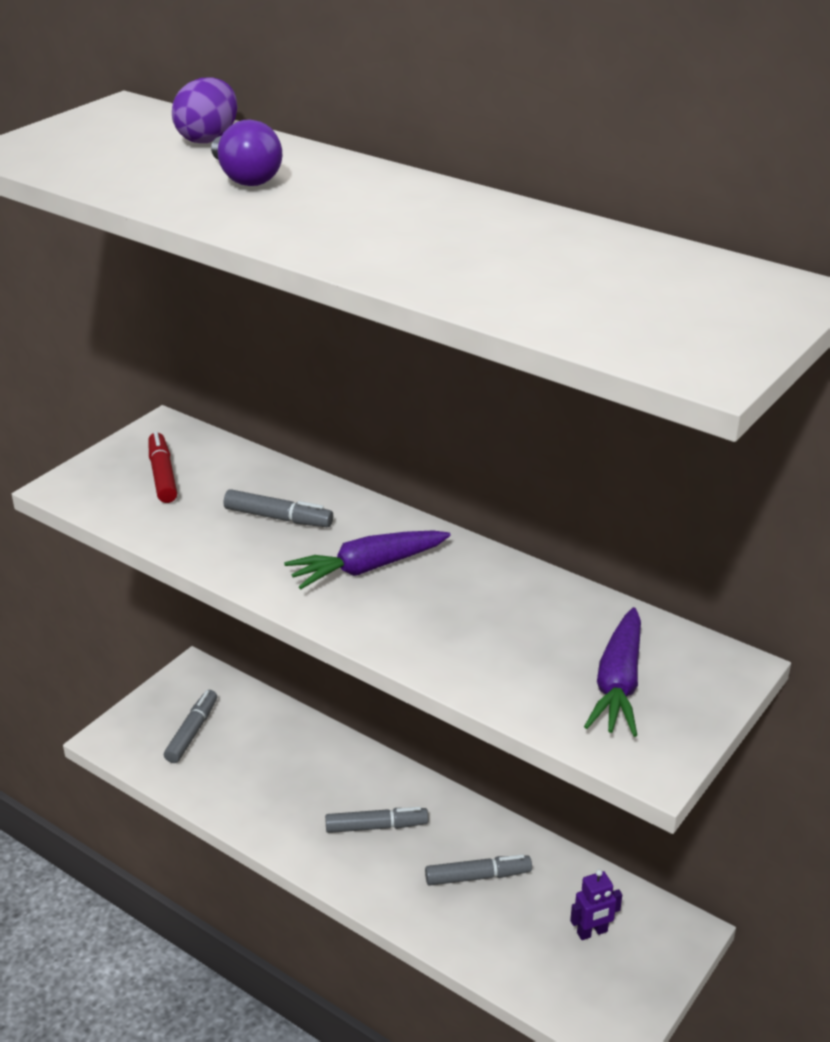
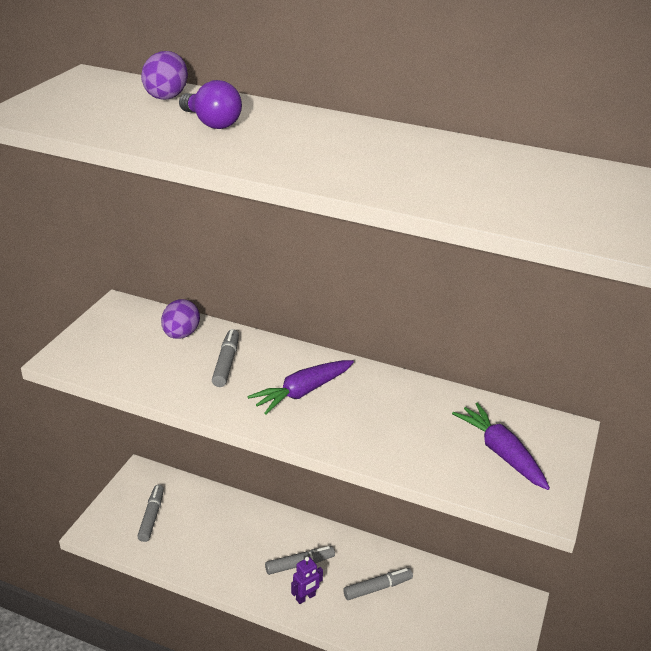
camera: 15 degrees left, 0 degrees up
(162, 475) = (131, 341): red marker -> none
(232, 474) = (181, 334): none -> purple egg
(278, 518) = (226, 363): grey marker -> grey marker turned 90 degrees counterclockwise
(592, 932) = (463, 613): purple robot -> purple robot (305, 597)
(618, 684) = (501, 453): purple carrot -> purple carrot turned 150 degrees clockwise

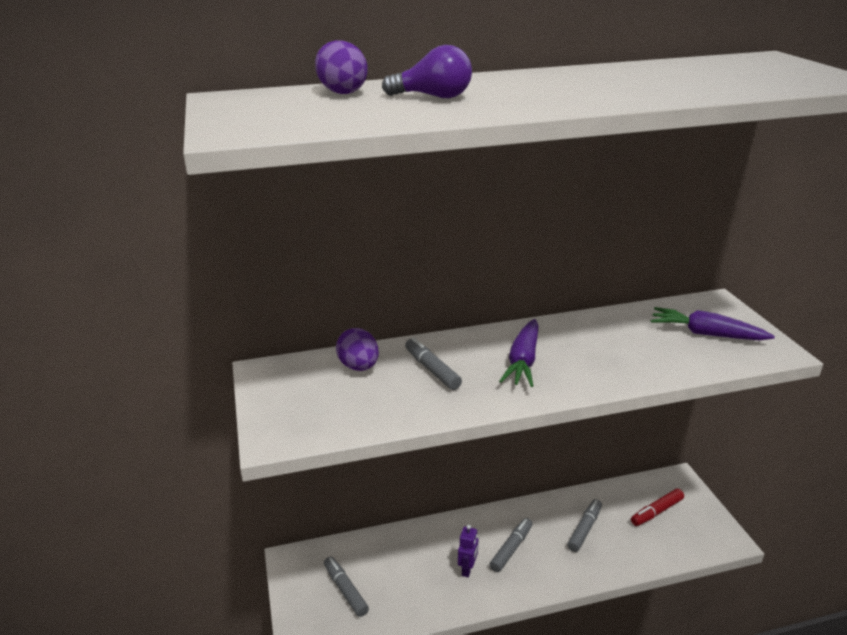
camera: 35 degrees left, 5 degrees down
(305, 597) = (544, 571): purple robot -> purple robot (467, 569)
(460, 615) = (656, 512): none -> red marker

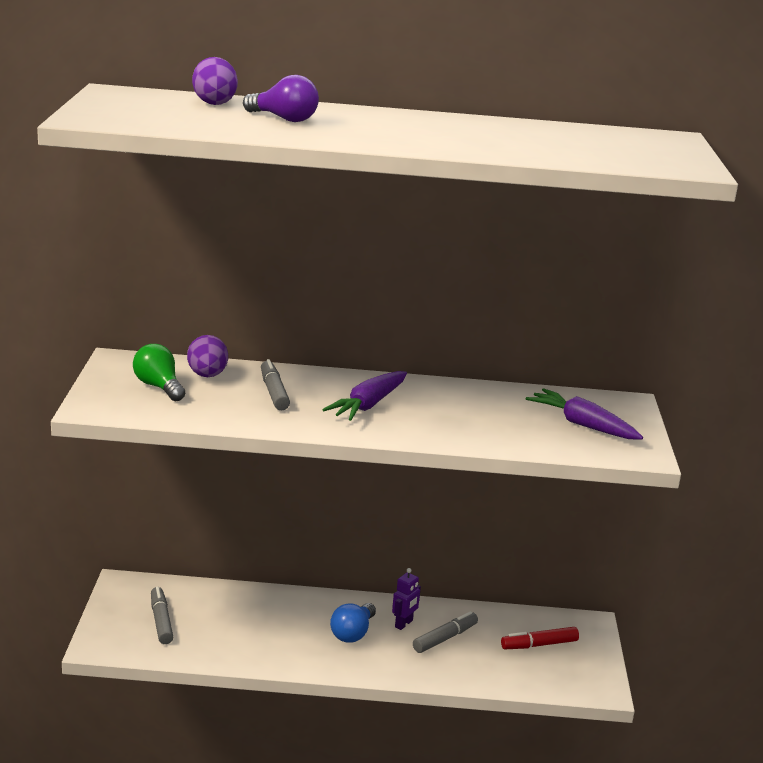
camera: 15 degrees right, 5 degrees down
(323, 393) = (159, 387): none -> green light bulb
(467, 569) = (295, 637): purple robot -> purple robot (404, 624)
(511, 549) = (353, 633): grey marker -> blue light bulb

